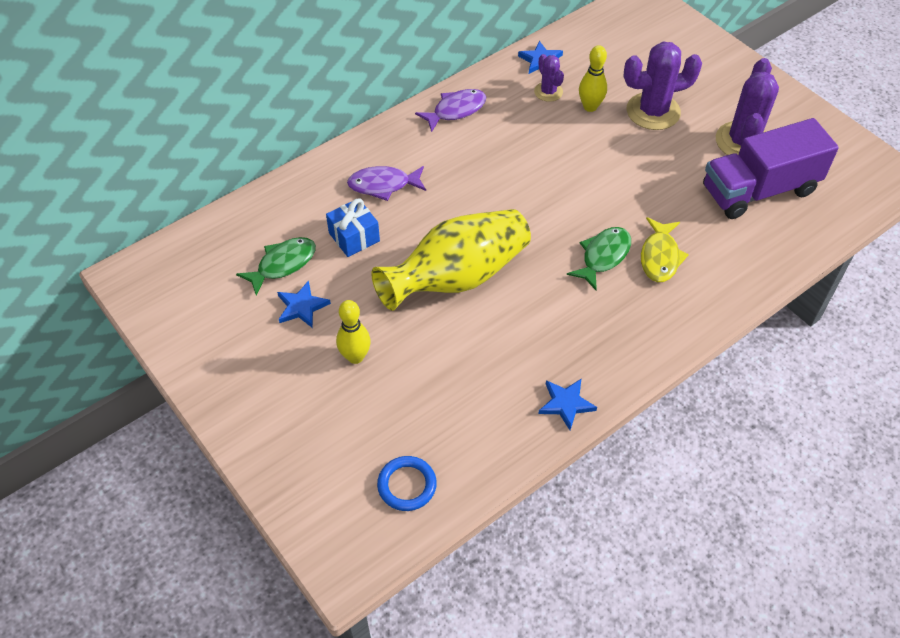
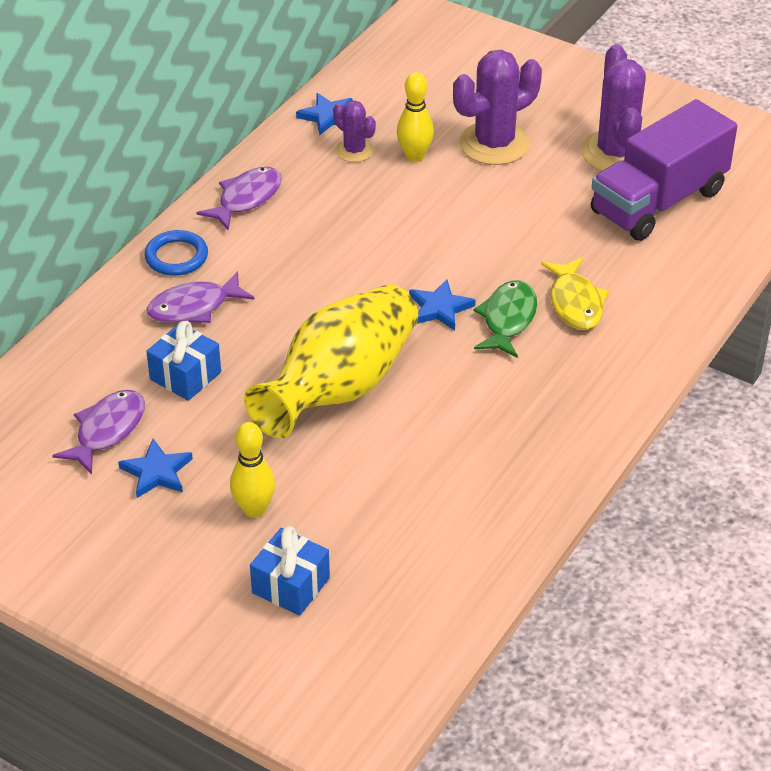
camera: 20 degrees left, 10 degrees down
(283, 264) = (107, 430): green fish -> purple fish
(354, 426) = (291, 585): none -> blue gift
(407, 485) = (387, 630): blue ring -> blue ring (176, 257)
(566, 404) = (537, 490): blue star -> blue star (439, 308)

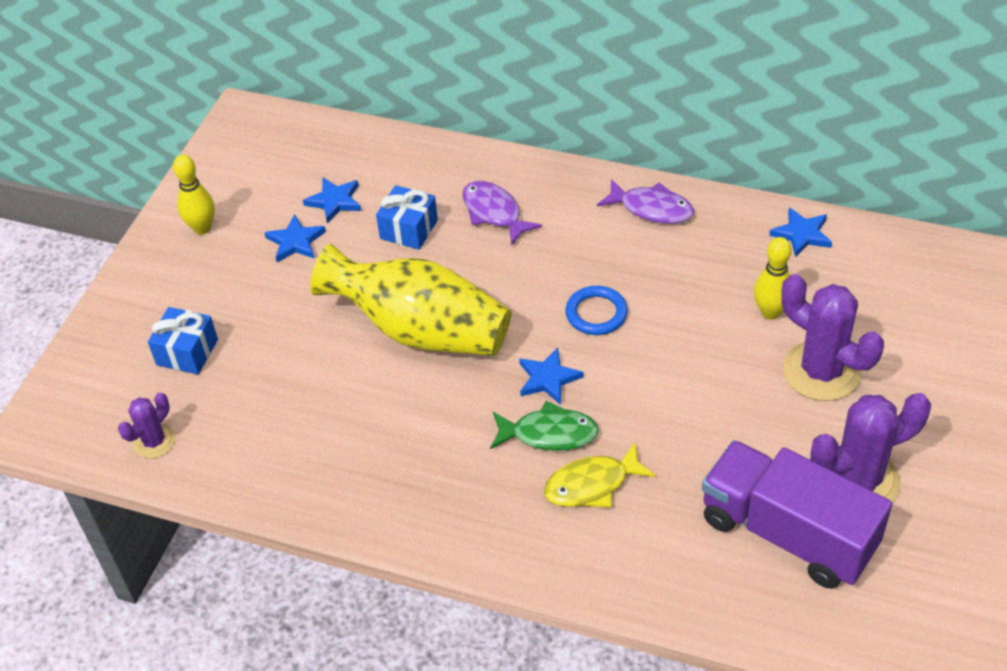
camera: 80 degrees right, 5 degrees up
(107, 430) = (335, 201): purple fish -> blue star
(176, 257) = (555, 185): blue ring -> blue ring (596, 313)
(254, 509) = (266, 310): yellow bowling pin -> yellow bowling pin (202, 228)
(354, 150) = (757, 266): purple cactus -> purple cactus (154, 441)

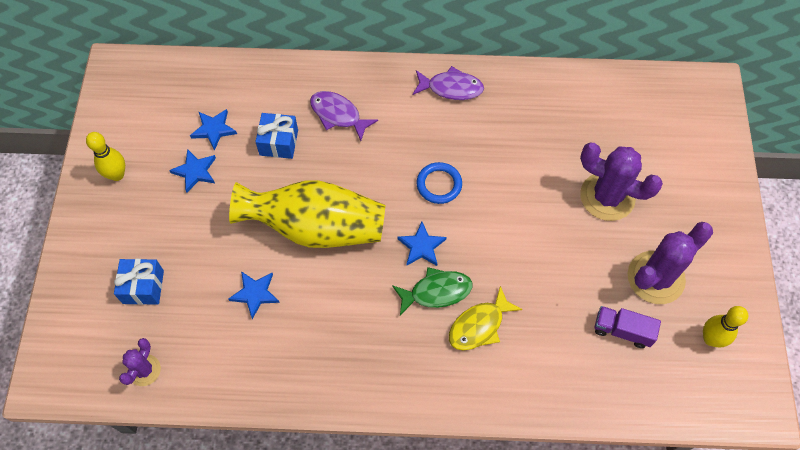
camera: 20 degrees left, 15 degrees up
(770, 312) = (559, 156): yellow bowling pin -> yellow bowling pin (711, 339)
(788, 533) = (622, 330): purple truck -> purple truck, size x0.48
(802, 234) = (562, 88): blue star -> blue star (255, 294)

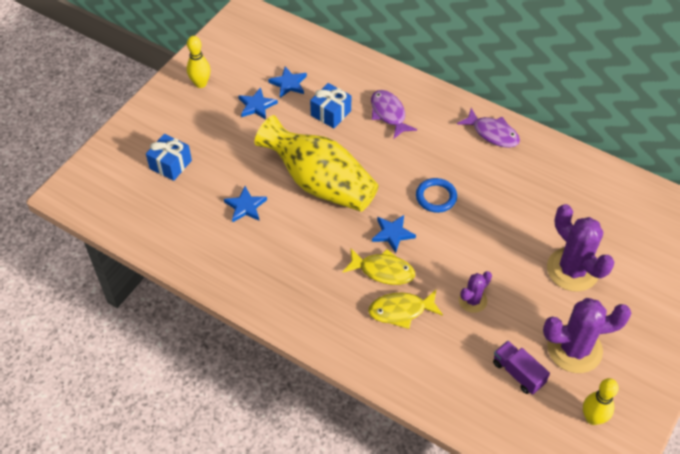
camera: 30 degrees right, 10 degrees down
(144, 370) = (136, 218): purple cactus -> purple cactus (472, 300)
(436, 292) = (383, 271): green fish -> yellow fish

